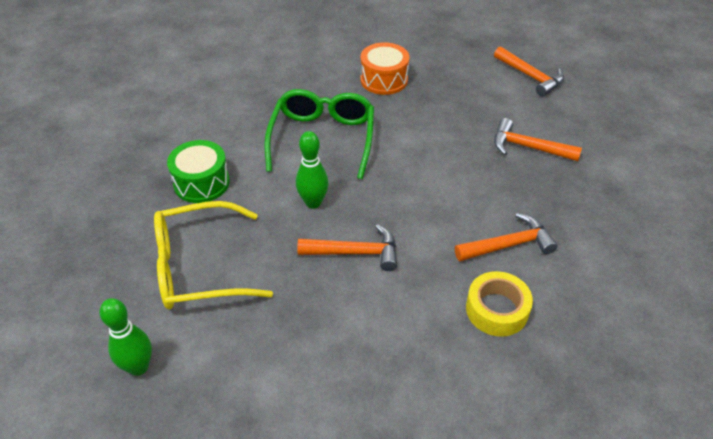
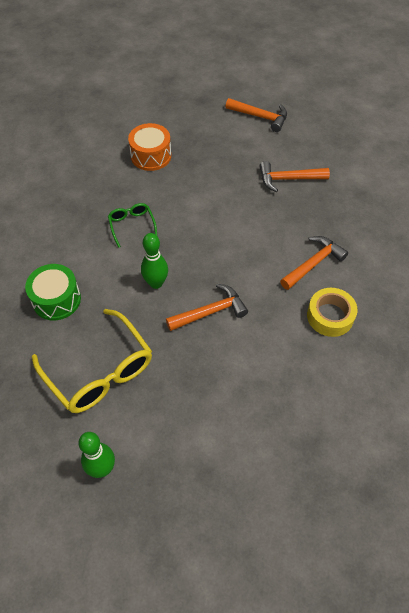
camera: 25 degrees left, 10 degrees up
(199, 267) = (99, 371): yellow glasses -> yellow glasses turned 90 degrees counterclockwise
(322, 139) = (132, 225): green glasses -> green glasses, size x0.51

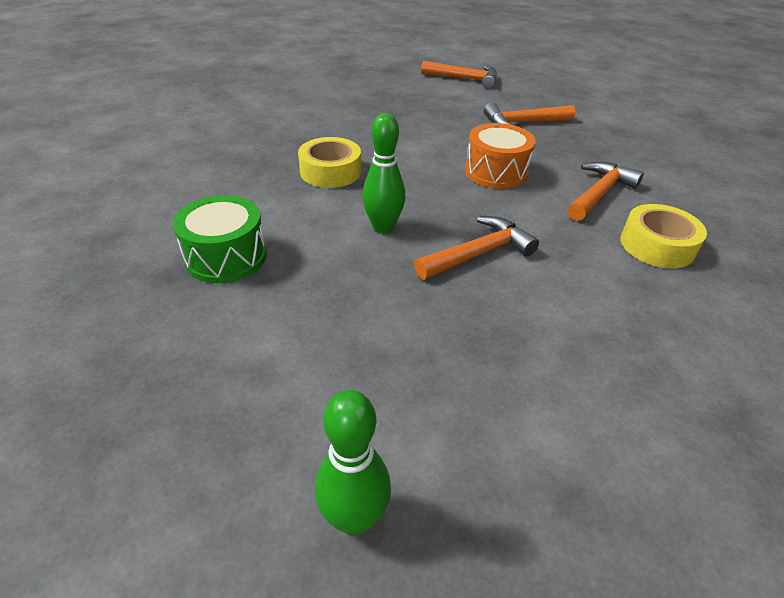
camera: 10 degrees left, 15 degrees down
(99, 371) = (315, 346): yellow glasses -> none
(132, 225) = (330, 171): green glasses -> yellow tape
(151, 156) = (340, 111): orange drum -> orange drum (496, 172)

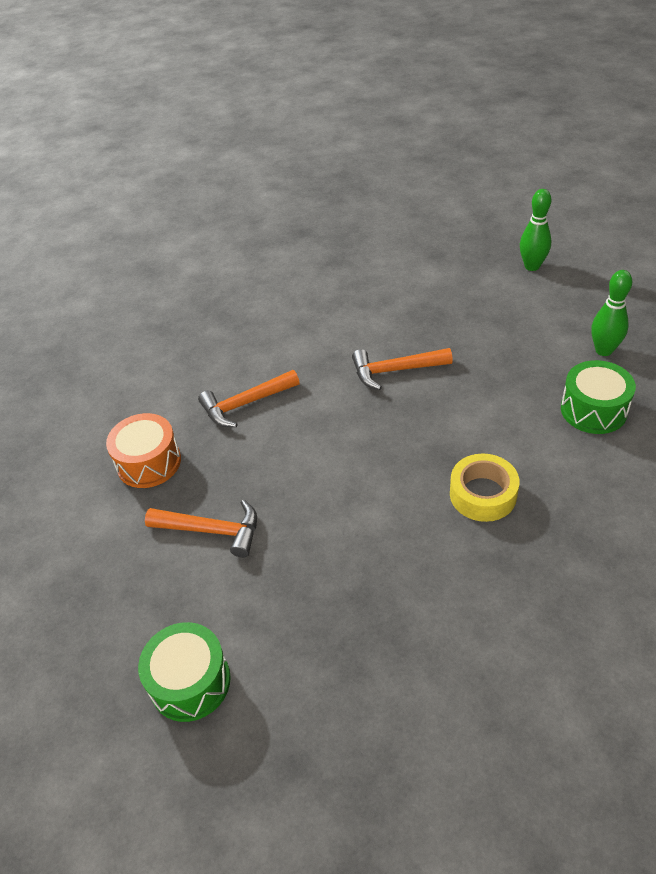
camera: 150 degrees left, 5 degrees up
(383, 227) = (457, 410): green bowling pin -> green bowling pin (604, 350)
(465, 79) = (190, 682): orange hammer -> green drum
(496, 172) = (314, 453): orange drum -> orange drum (149, 462)
(657, 245) = (259, 348): yellow tape -> none

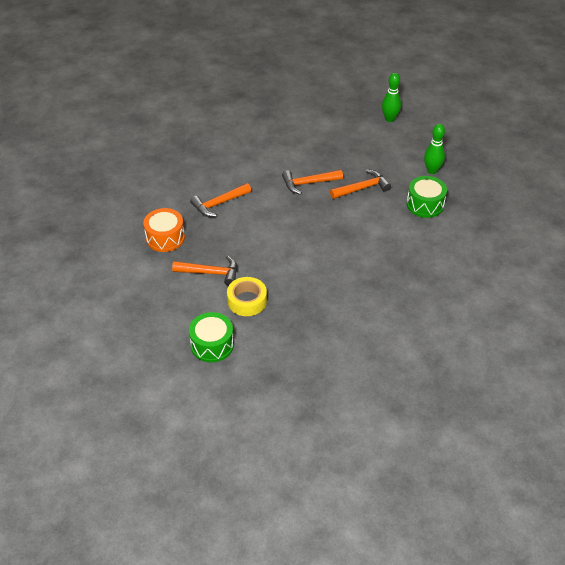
camera: 10 degrees left, 0 degrees up
(483, 494) = (363, 250): yellow tape -> yellow tape (247, 301)
(485, 379) = (362, 188): none -> orange hammer

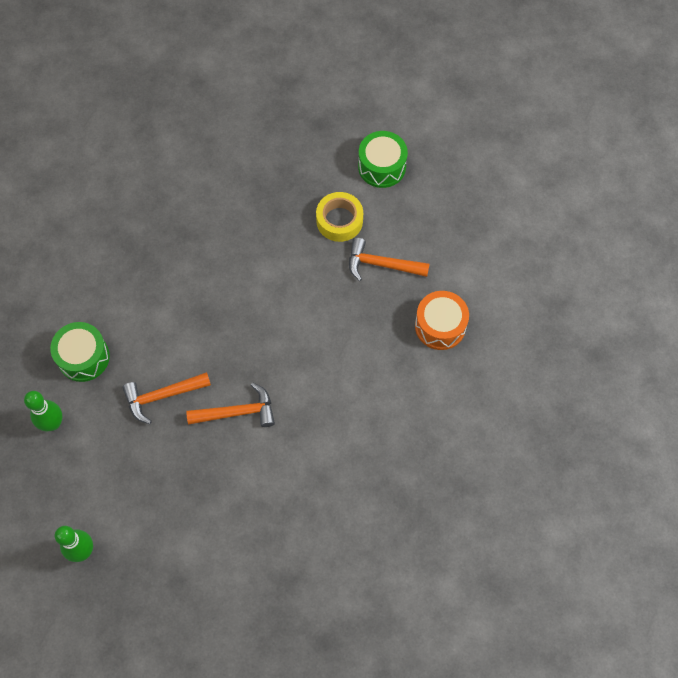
camera: 175 degrees left, 20 degrees up
(218, 204) = (368, 382): orange hammer -> none

